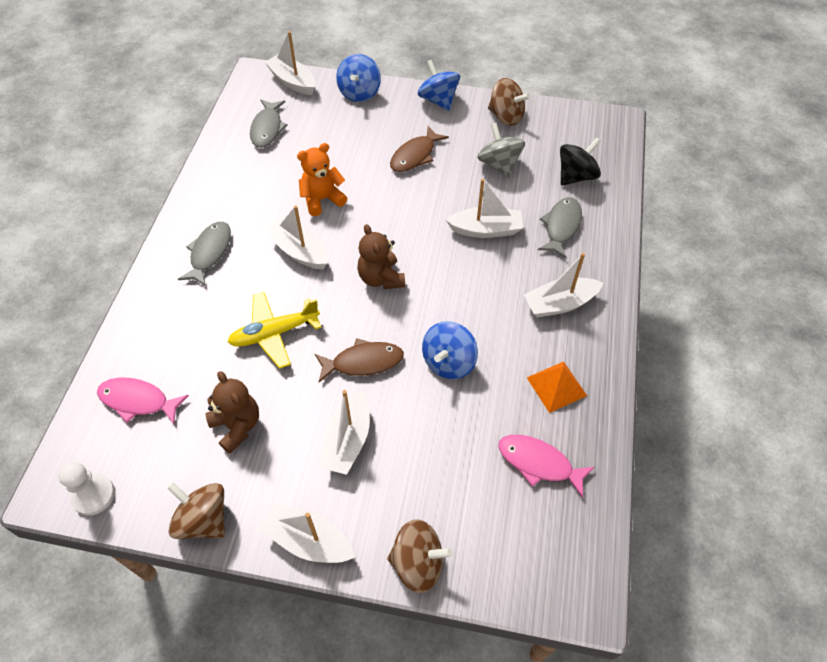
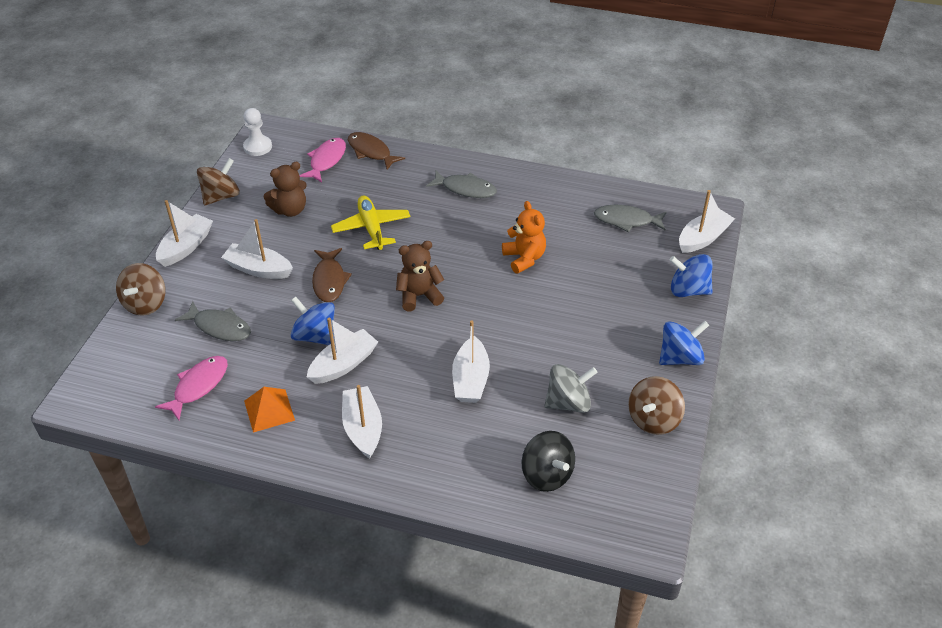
camera: 95 degrees right, 10 degrees down
(299, 251) = (460, 242): white boat -> white boat (343, 364)
(415, 156) = (585, 331): brown fish -> brown fish (371, 152)
(561, 226) = (468, 446): grey fish -> grey fish (219, 327)

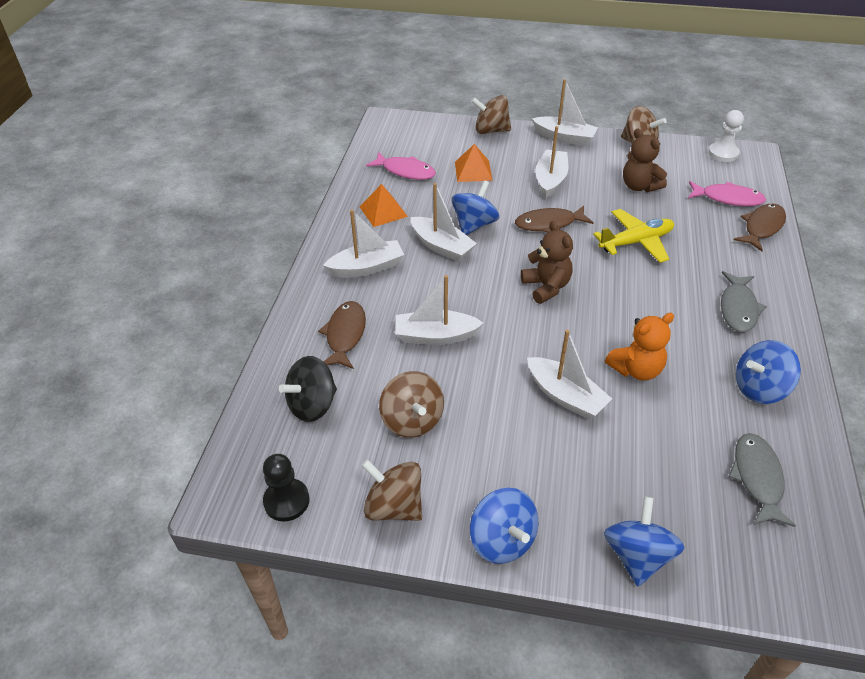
camera: 85 degrees right, 0 degrees up
(219, 327) = (473, 171): grey fish -> orange pyramid
(459, 448) = (345, 335): none -> brown fish
(548, 199) = (759, 388): none -> blue spinning top
(568, 402) = (412, 420): grey spinning top -> brown spinning top
(650, 492) = (286, 501): none -> black pawn
(703, 238) = (762, 582): white boat -> white boat (565, 396)

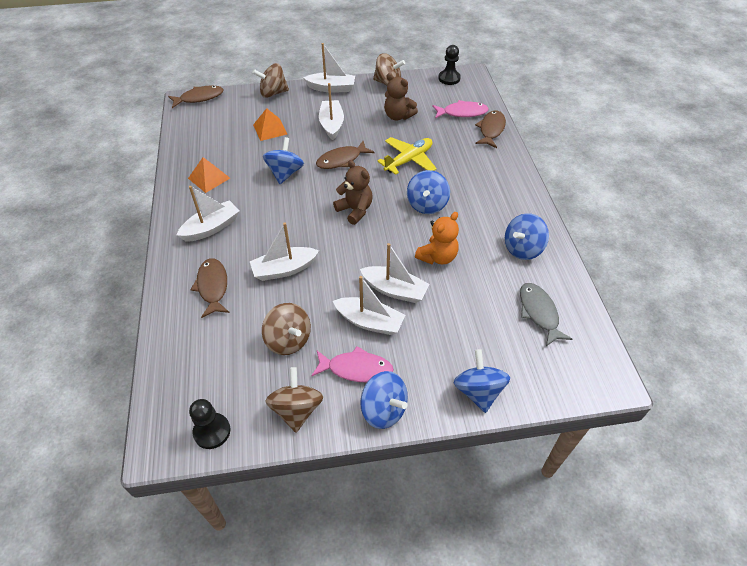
camera: 20 degrees left, 5 degrees up
(312, 405) = (206, 350): black spinning top -> none
(394, 506) = (297, 409): brown spinning top -> brown spinning top turned 75 degrees clockwise
(403, 120) = (199, 98): none -> brown fish
(405, 171) = (216, 140): pink fish -> pink fish (356, 369)
(442, 246) = (265, 196): white boat -> white boat (369, 322)
(642, 301) = (427, 204): none -> blue spinning top
(723, 153) = (449, 78): white pawn -> black pawn
(738, 308) = (492, 194): grey fish -> none

